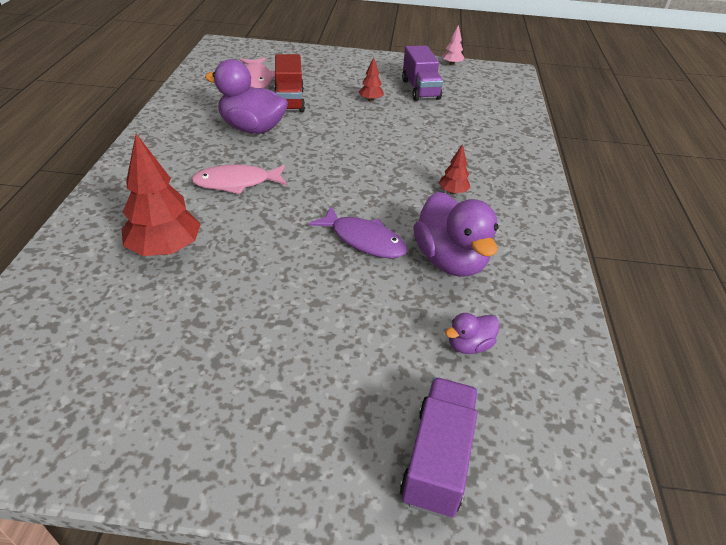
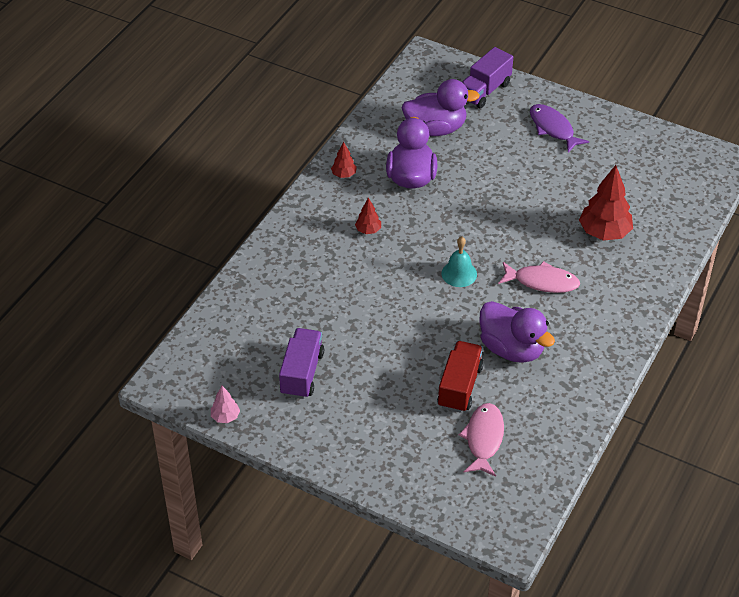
camera: 155 degrees left, 5 degrees up
(331, 173) = (459, 273): none -> turquoise bell
(364, 240) = (462, 206): purple fish -> purple fish (553, 128)
(370, 100) = (370, 367): red tree -> red tree (344, 174)
(469, 345) = (435, 129): purple duck -> purple duck, size x2.06

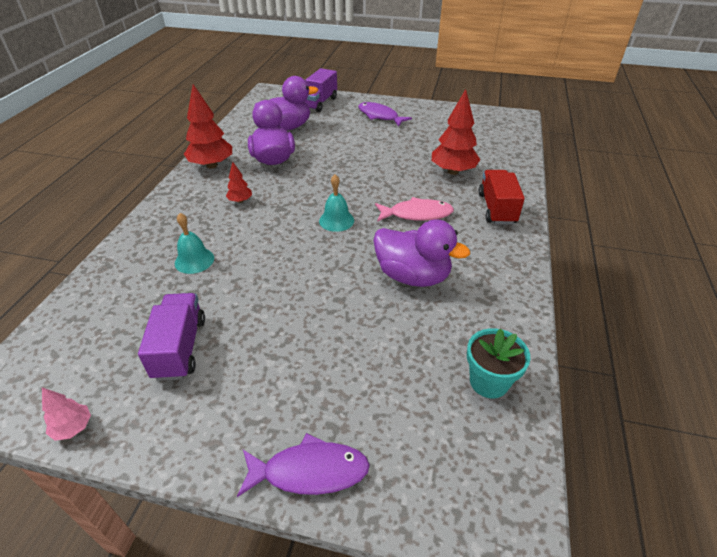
camera: 15 degrees left, 5 degrees down
(318, 293) = (194, 260): none -> turquoise bell
(344, 174) = (211, 165): red tree -> red tree, size x2.02
(385, 480) = (309, 471): none -> purple fish
(460, 387) = (371, 325): red truck -> red truck (497, 209)
(483, 439) = (420, 381): pink fish -> none
(537, 451) = (489, 382): none -> turquoise flower pot

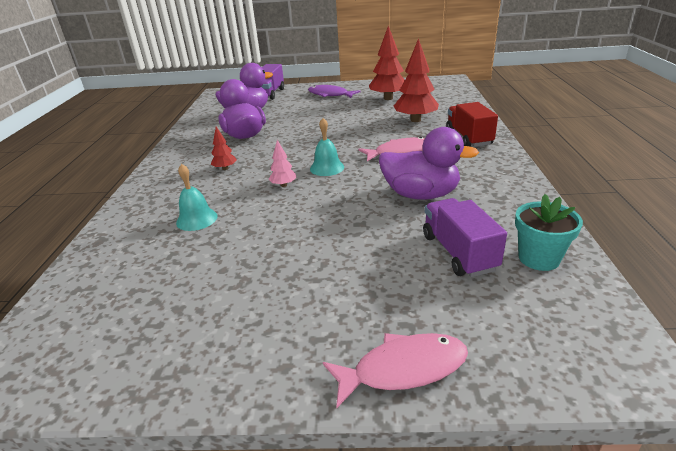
camera: 10 degrees left, 10 degrees down
(73, 428) = (111, 388): pink tree -> pink tree (283, 185)
(180, 348) = (211, 291): purple truck -> purple truck (458, 252)
(211, 165) = (185, 148): red tree -> red tree (388, 98)
(309, 471) = (403, 369): purple fish -> pink fish

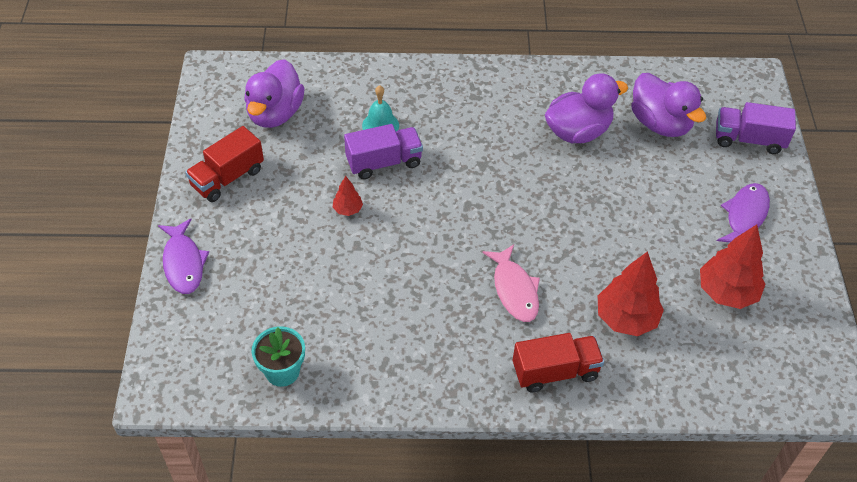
camera: 85 degrees right, 20 degrees up
(225, 168) = (484, 128): red tree -> red tree (348, 209)
(241, 337) = (227, 178): none -> red truck
(283, 185) = (439, 182): pink tree -> none
(327, 168) = (477, 218): turquoise bell -> none
(403, 369) = (183, 263): pink fish -> purple fish
(420, 194) = (405, 299): purple duck -> purple duck (275, 113)
(458, 252) = (300, 314): purple truck -> purple truck (384, 162)

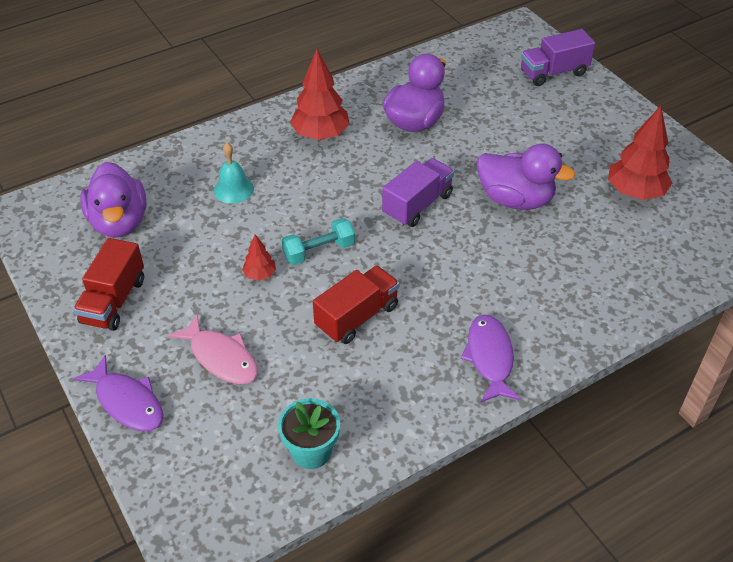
camera: 30 degrees left, 5 degrees down
(384, 162) = (262, 219): purple truck -> purple truck (417, 205)
(408, 212) = (319, 251): none -> turquoise dumbbell
(514, 290) = (467, 271): pink fish -> pink fish (221, 357)
(555, 372) = (557, 322): red truck -> red truck (357, 317)
(626, 318) = (577, 250): red tree -> red tree (320, 135)
(660, 123) = (476, 88): purple duck -> purple duck (515, 199)
(745, 216) = (599, 129): purple fish -> purple fish (489, 357)

